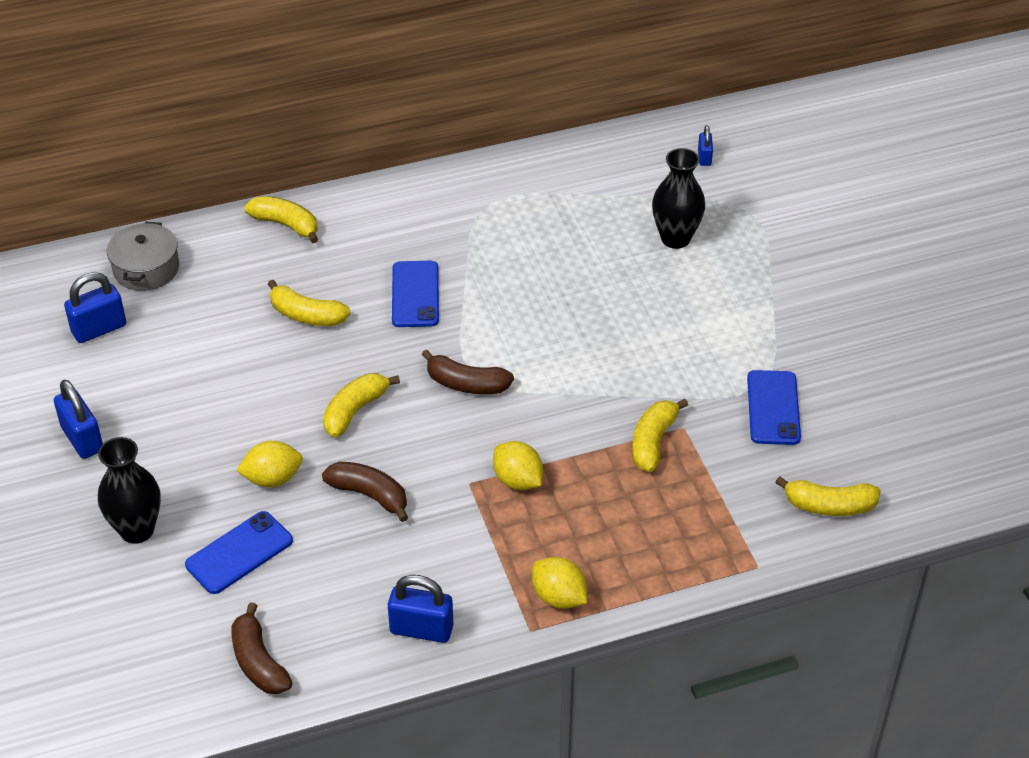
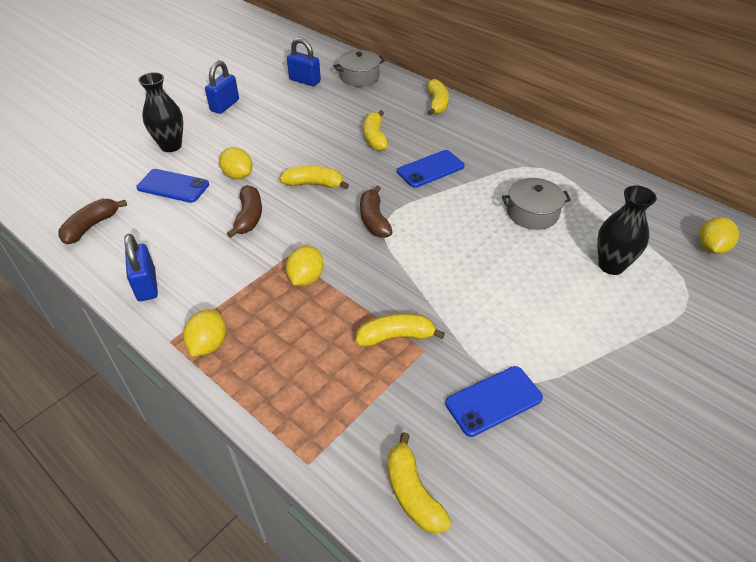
camera: 60 degrees right, 0 degrees up
(558, 251) = (532, 213): none -> grey pot
(704, 157) = (711, 248): blue padlock -> yellow lemon

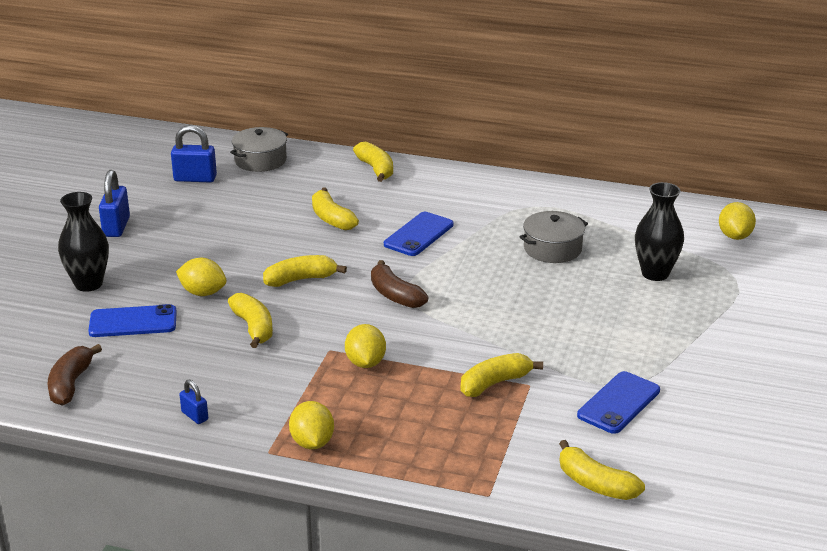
camera: 25 degrees left, 15 degrees down
(147, 285) = (195, 416): blue padlock -> blue padlock, size x0.56
(249, 217) = (253, 327): brown banana -> yellow banana

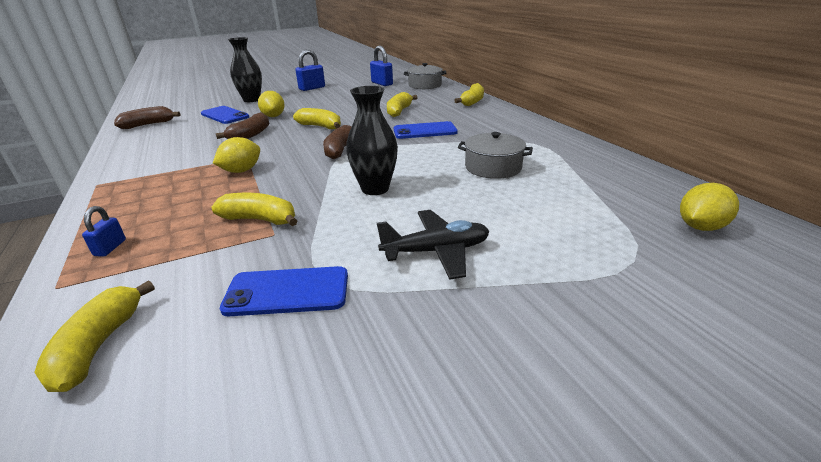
camera: 50 degrees right, 0 degrees up
(195, 416) = (132, 155): blue padlock -> blue padlock (110, 248)
(253, 327) = (250, 135): yellow banana -> brown banana
(312, 442) = (116, 192): yellow lemon -> none
(642, 333) = (436, 251): none -> black plane
(655, 273) = (547, 216): black vase -> black vase (375, 189)

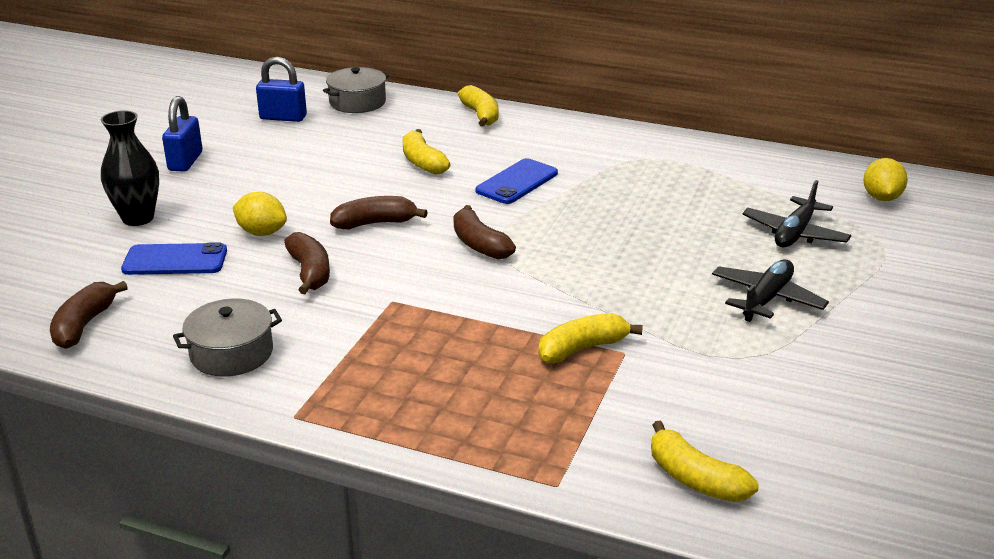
camera: 45 degrees left, 0 degrees up
(110, 248) = (513, 441): blue padlock -> none
(241, 171) = (431, 317): yellow lemon -> none
(287, 292) = (732, 379): blue phone -> none
(320, 126) = (375, 223): yellow banana -> brown banana
(375, 189) = (614, 271): black vase -> none
(493, 167) = (668, 203): grey pot -> grey pot (231, 353)
(555, 219) = (795, 233): none -> black plane

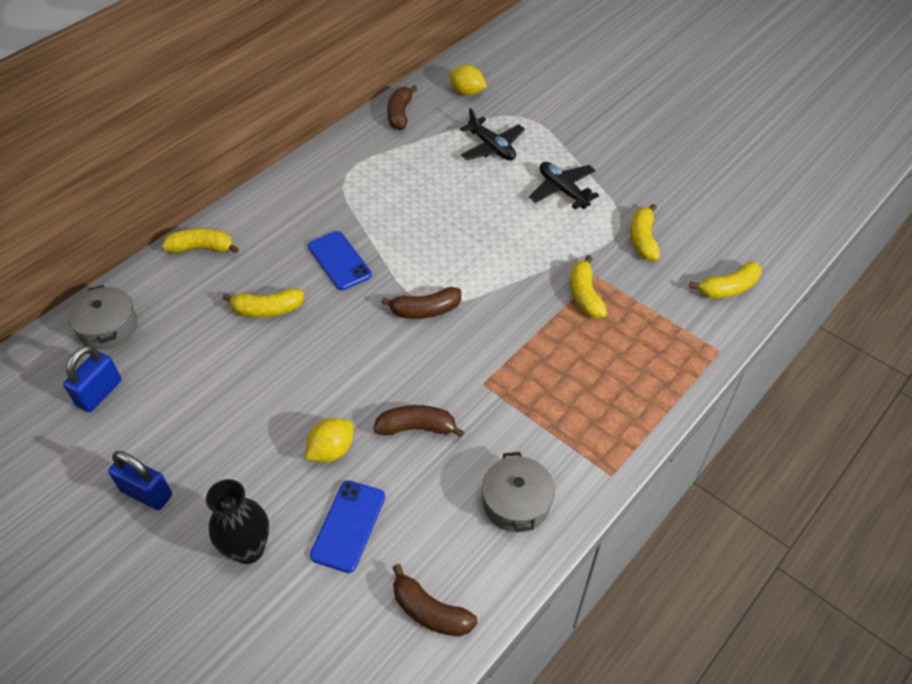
camera: 70 degrees left, 20 degrees up
(375, 223) = (358, 367): brown banana -> brown banana (400, 114)
(730, 381) = (643, 240): none -> yellow banana

